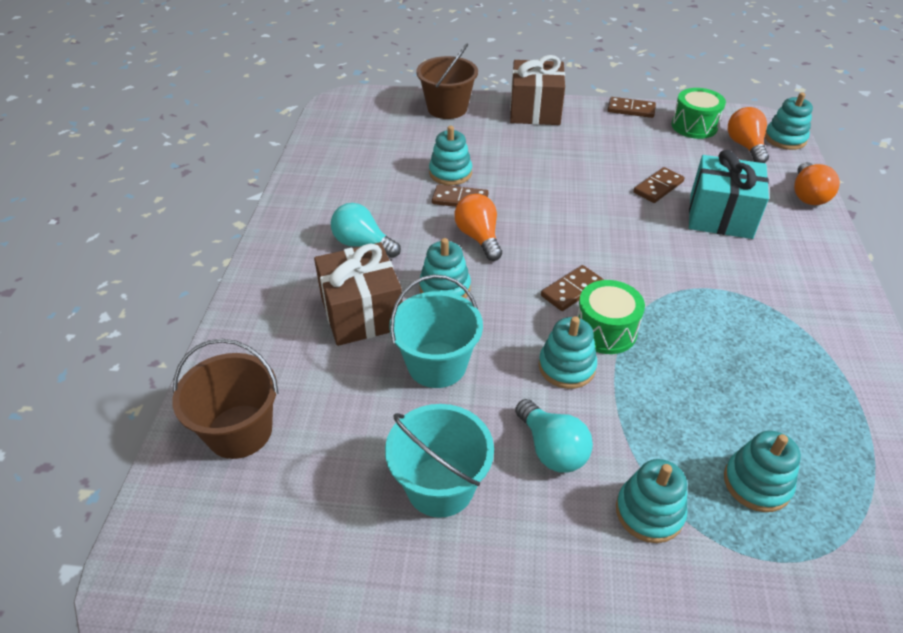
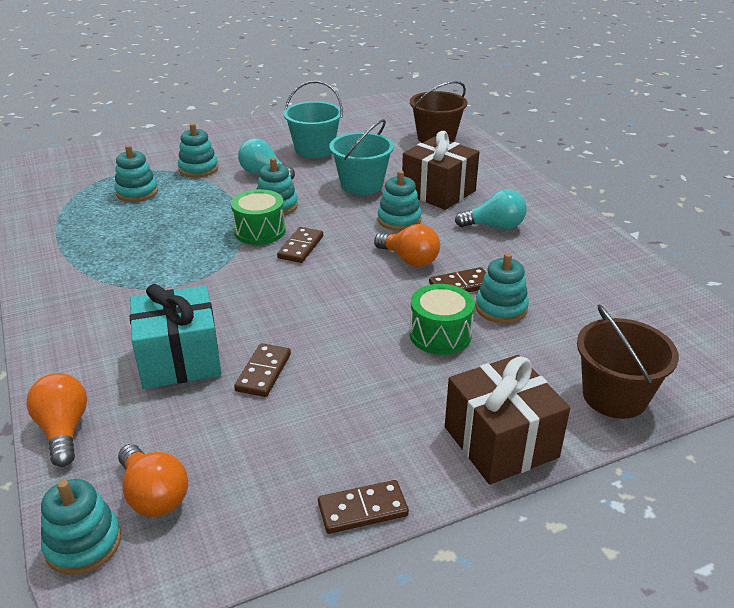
camera: 150 degrees right, 10 degrees down
(694, 126) = (245, 511): green drum -> green drum (440, 335)

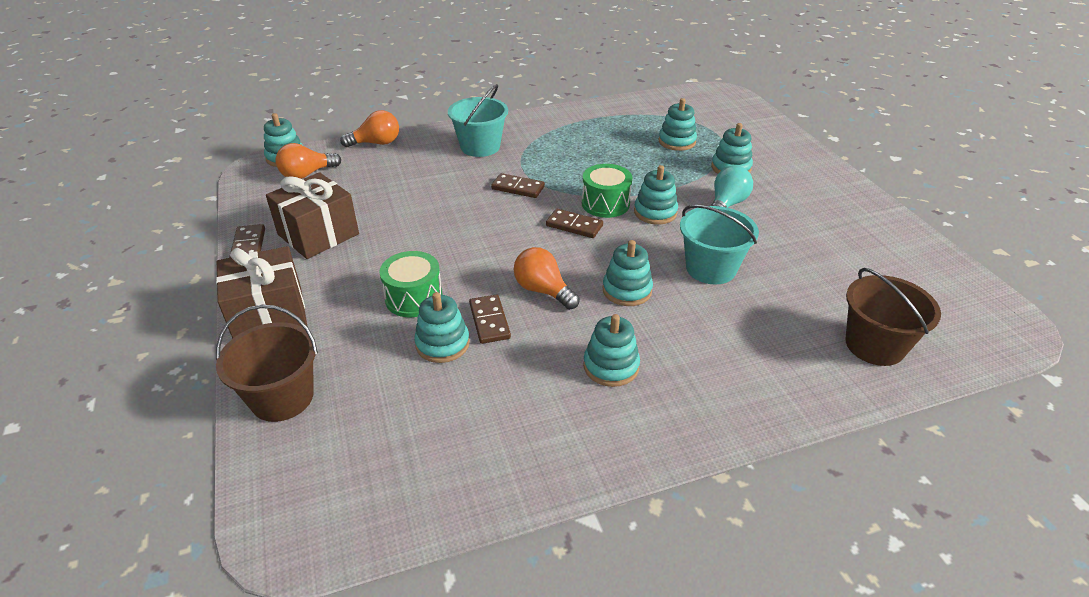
camera: 95 degrees right, 5 degrees up
(180, 359) = (428, 175): turquoise gift -> none
(263, 372) = (400, 208): brown domino -> brown domino (518, 188)
(314, 149) = (799, 237): turquoise bucket -> turquoise bucket (480, 147)
(409, 260) = (543, 290): orange light bulb -> orange light bulb turned 90 degrees clockwise
(438, 192) = (699, 328): brown gift -> brown gift (318, 234)
(494, 226) = (611, 366): turquoise light bulb -> turquoise stacking toy

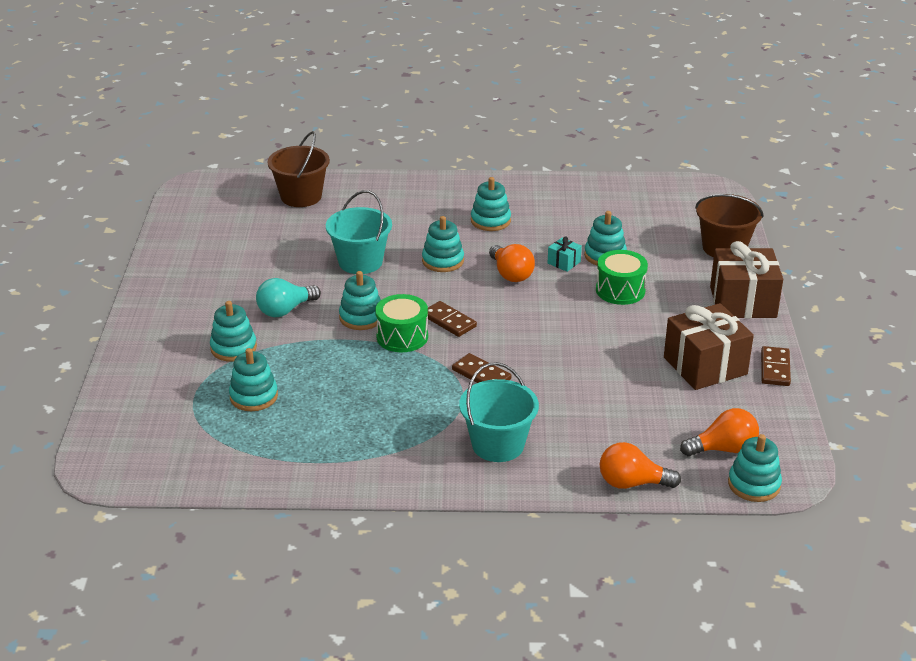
camera: 160 degrees left, 5 degrees down
(489, 321) = (564, 262): brown domino -> turquoise gift

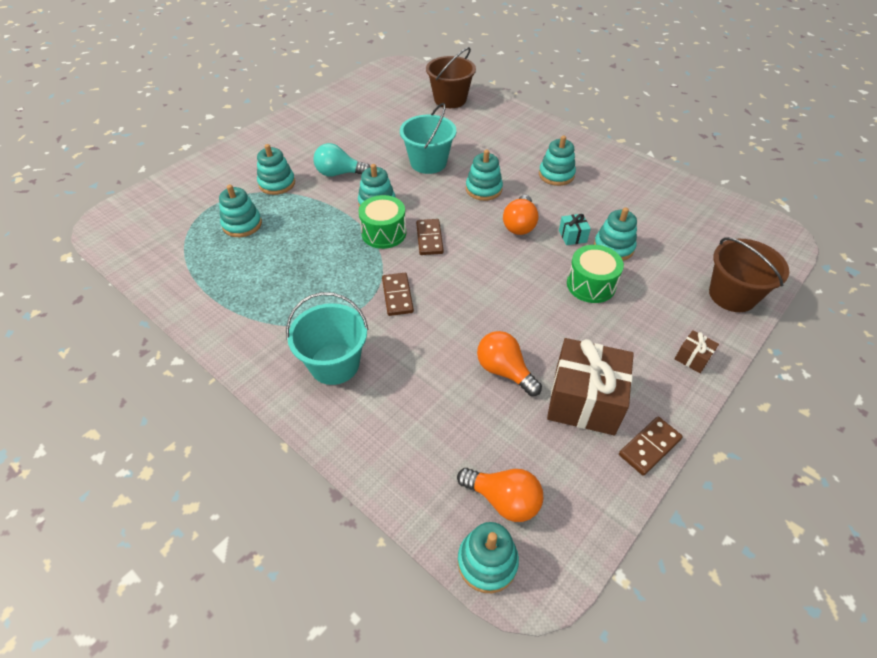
camera: 40 degrees right, 15 degrees up
(632, 483) = (386, 476): orange light bulb -> orange light bulb (504, 371)
(743, 302) = (692, 358): brown gift -> brown gift, size x0.44

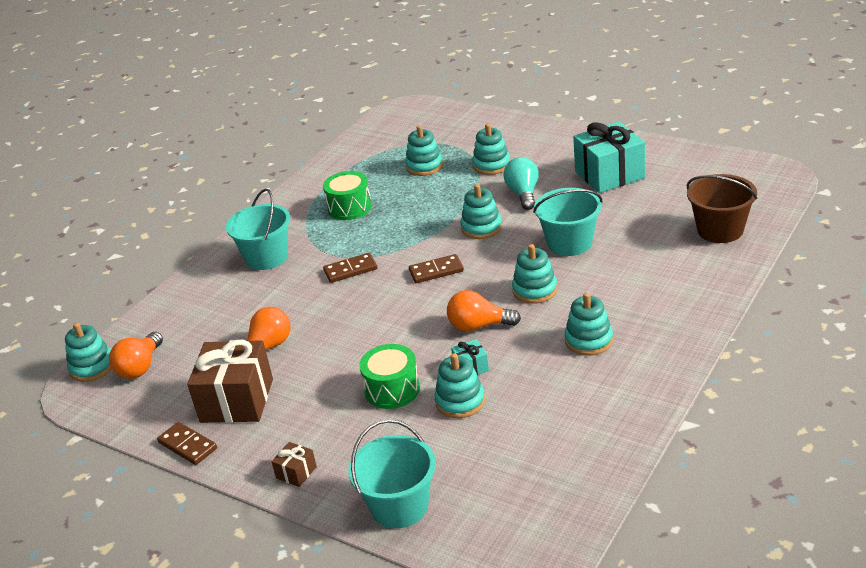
camera: 85 degrees right, 15 degrees down
(344, 128) = (609, 175): none -> turquoise gift
(384, 233) = (436, 242): green drum -> green drum (350, 207)
(732, 295) = (399, 506): brown bucket -> turquoise bucket

